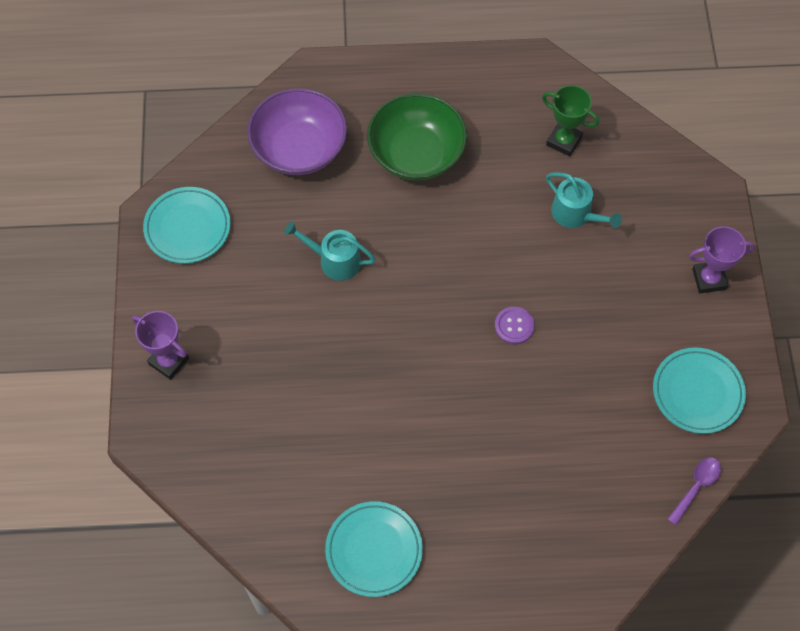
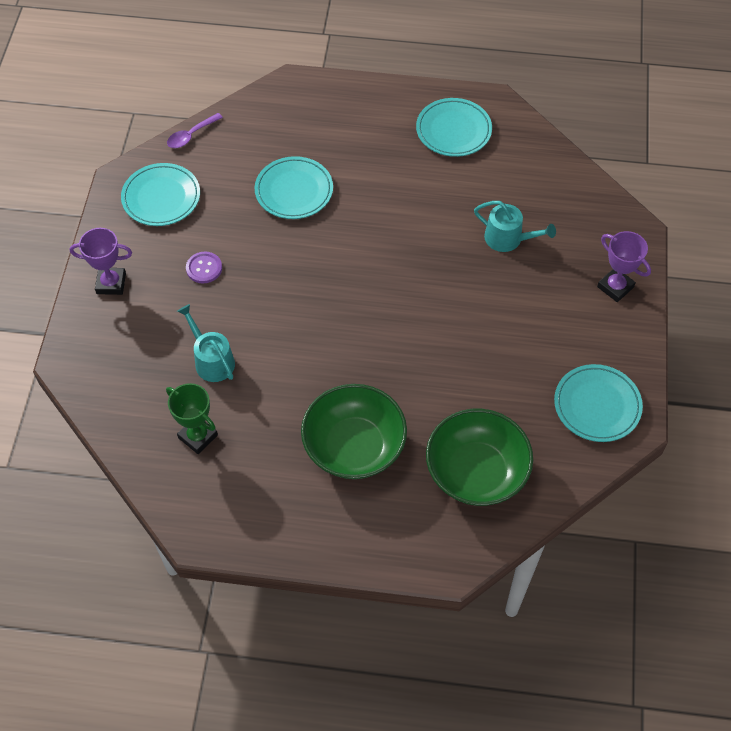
camera: 170 degrees left, 5 degrees down
(299, 149) = (476, 472): purple bowl -> green bowl
(335, 260) = (454, 352): turquoise watering can -> turquoise watering can (508, 239)
(514, 326) = (300, 270): purple button -> purple button (204, 268)
(548, 427) = (294, 191): none -> turquoise plate

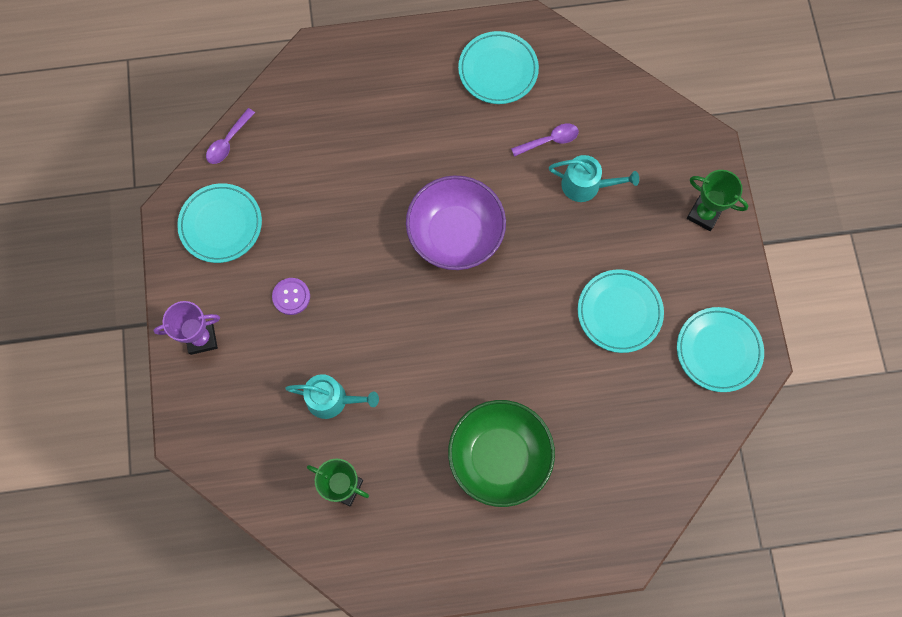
camera: 15 degrees left, 15 degrees up
(212, 360) = (332, 399): turquoise watering can -> turquoise watering can turned 150 degrees clockwise
(294, 191) = (355, 183): turquoise plate -> turquoise plate (619, 312)
(372, 251) = (455, 234): none -> purple bowl
(476, 472) = (623, 452): green bowl -> none
(484, 195) = (549, 140): none -> purple spoon
(615, 287) = (704, 214): purple trophy -> green trophy

